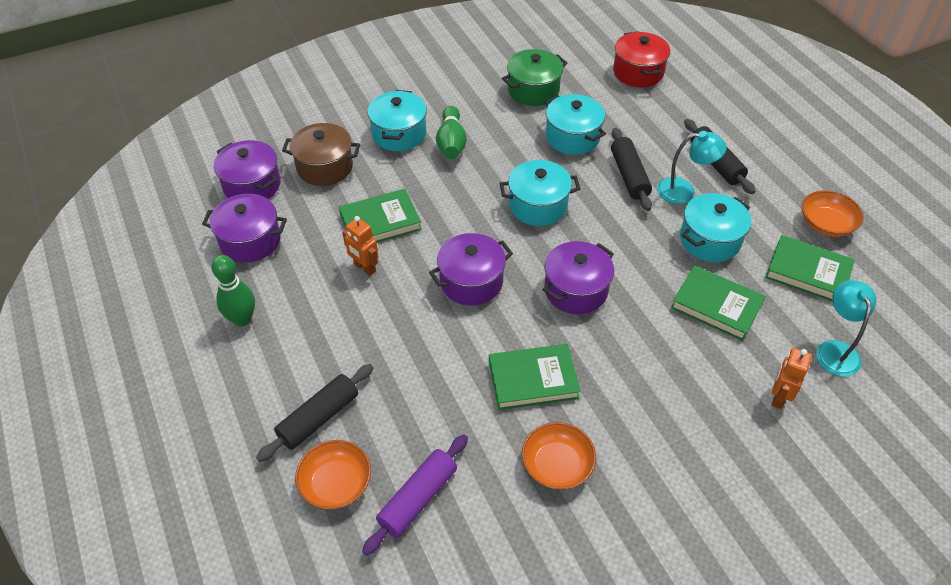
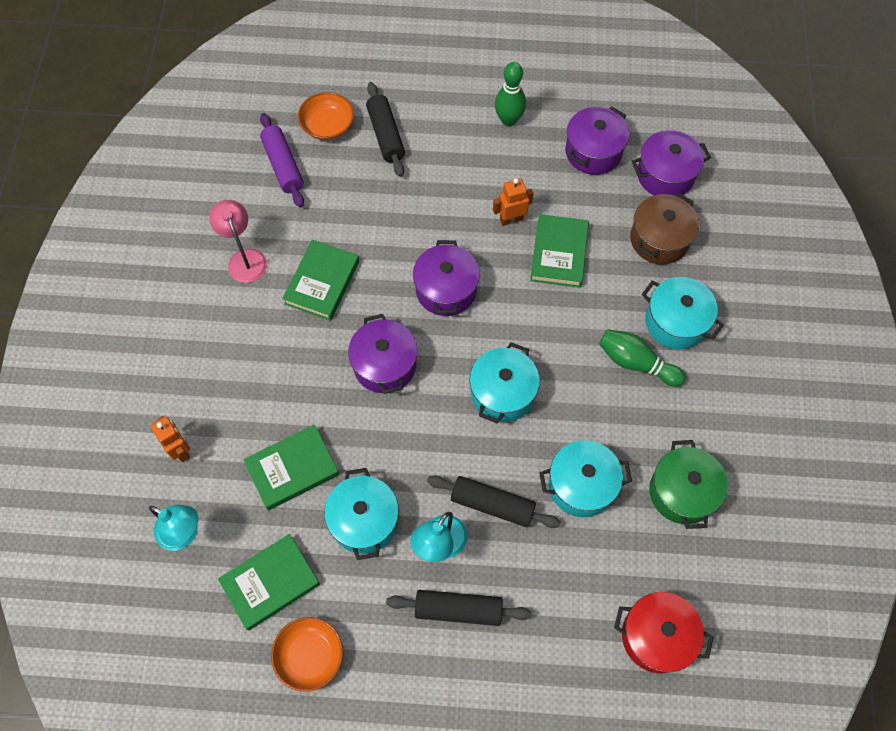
camera: 120 degrees right, 15 degrees up
(557, 465) = (244, 258): orange bowl -> pink lamp

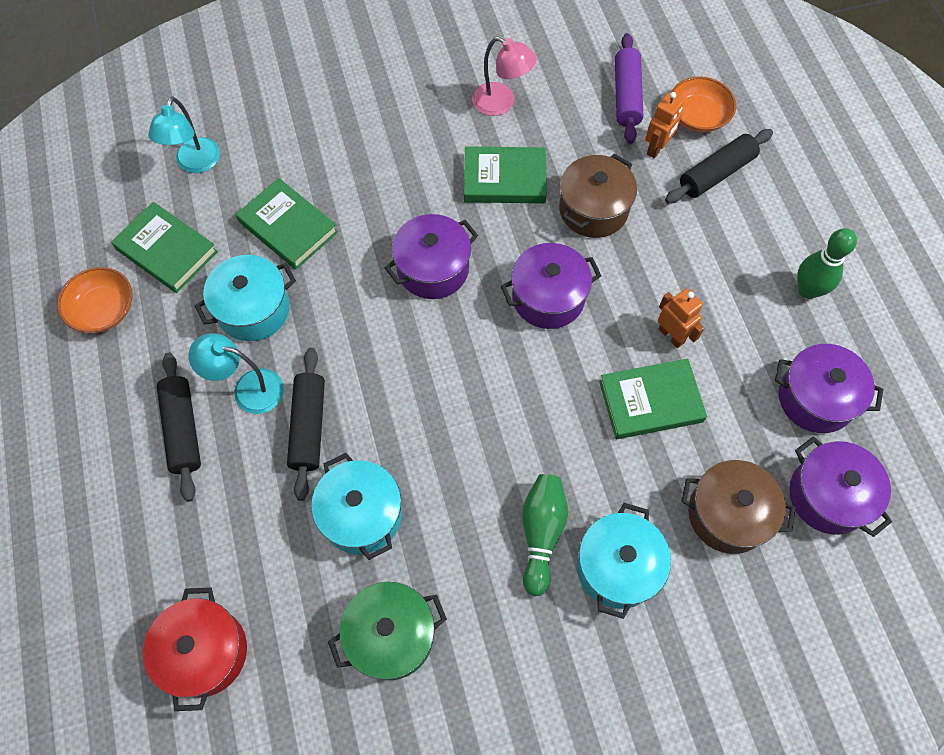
camera: 70 degrees right, 0 degrees up
(181, 450) = (277, 129): orange robot -> orange robot (657, 148)
(244, 258) = (501, 103): pink lamp -> pink lamp turned 75 degrees clockwise
(283, 165) = (627, 96): purple rolling pin -> purple rolling pin turned 45 degrees counterclockwise
(380, 229) = (593, 209): none -> brown pot
(502, 393) = (444, 396): turquoise pot -> none

